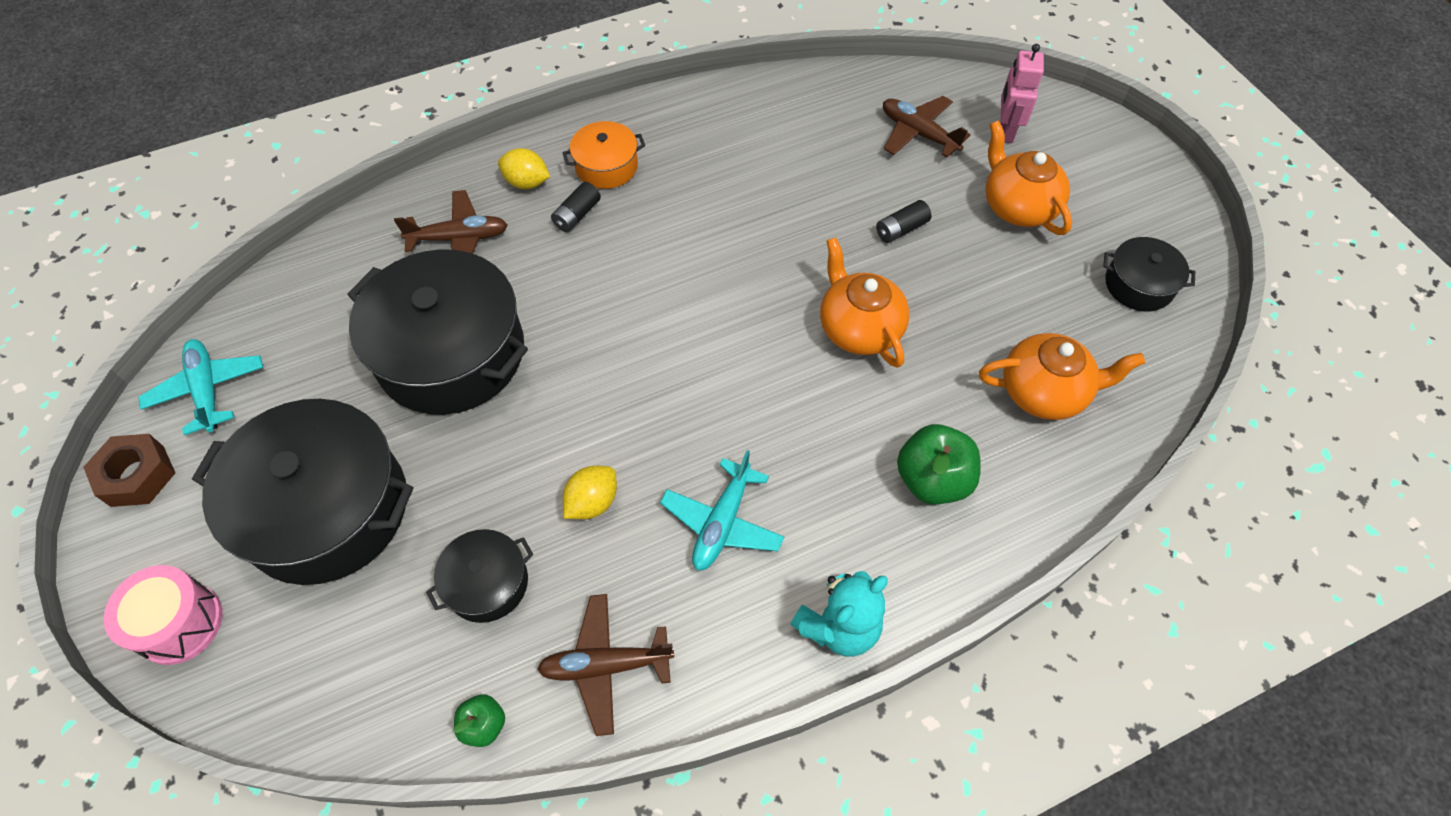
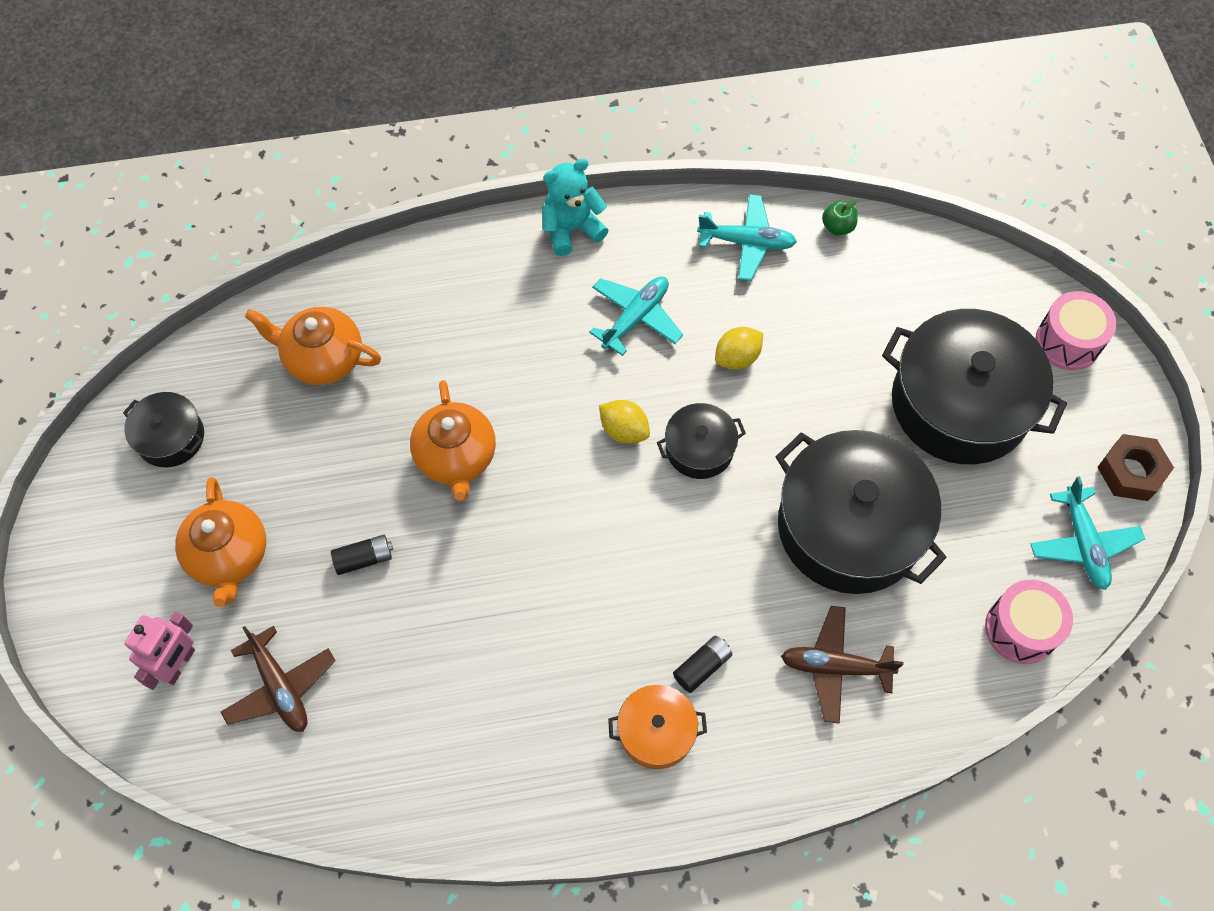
camera: 165 degrees left, 5 degrees up
(284, 302) = (1020, 629): none -> pink drum
(487, 583) = (829, 316): black pot -> black pot (699, 449)
(527, 183) = (752, 730): yellow lemon -> yellow lemon (624, 430)
(606, 665) = (746, 242): brown plane -> turquoise plane
(932, 480) = (455, 310): green apple -> none

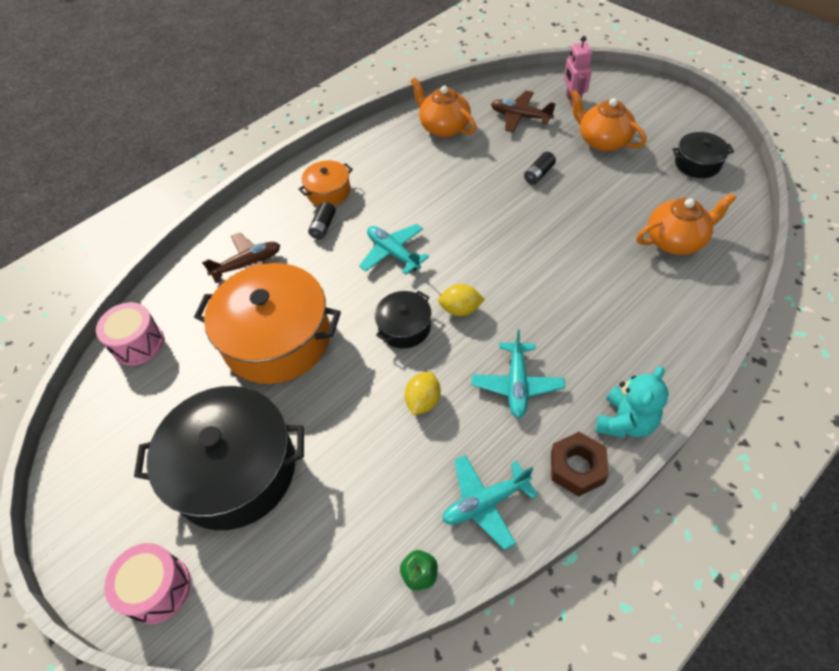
camera: 150 degrees right, 10 degrees down
(456, 458) = (543, 239): orange teapot -> orange teapot (444, 127)
(849, 527) = (277, 339): black pot -> orange pot
(1082, 543) = (106, 420): turquoise plane -> turquoise plane (393, 253)
(1130, 472) = (77, 497): brown nut -> brown nut (577, 467)

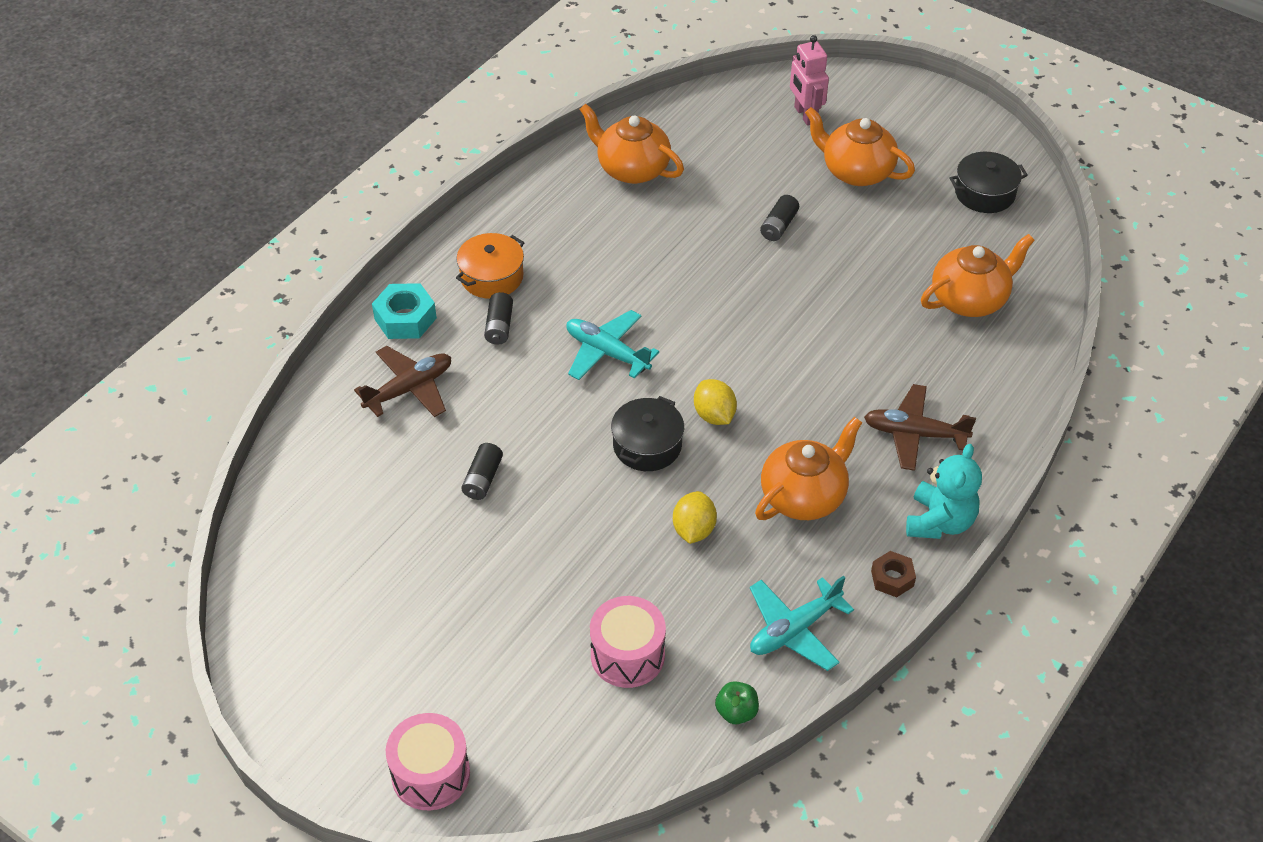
camera: 15 degrees left, 5 degrees down
(138, 343) = (292, 508): pink drum -> pink drum (627, 655)
(235, 470) = (480, 638): black pot -> none
(261, 215) = (405, 318): none -> turquoise nut
(277, 339) = (482, 479): orange pot -> black battery
(460, 309) = (714, 415): yellow lemon -> yellow lemon turned 75 degrees clockwise
(517, 384) = (804, 496): turquoise plane -> orange teapot
(520, 117) = (737, 145): brown plane -> brown plane (914, 434)
(577, 467) = (892, 578): brown nut -> brown nut, size x0.64

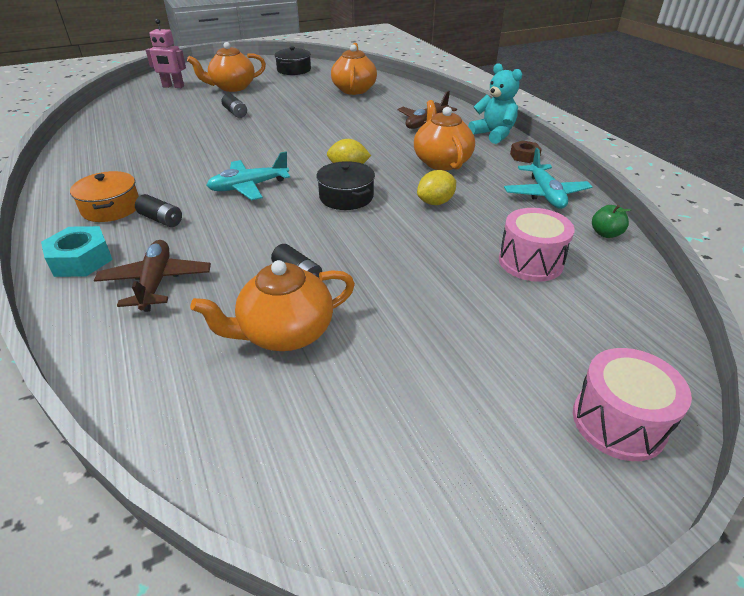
camera: 60 degrees left, 10 degrees down
(632, 169) = (117, 135): orange teapot -> orange teapot (285, 333)
(693, 530) = (435, 202): yellow lemon -> yellow lemon turned 75 degrees counterclockwise

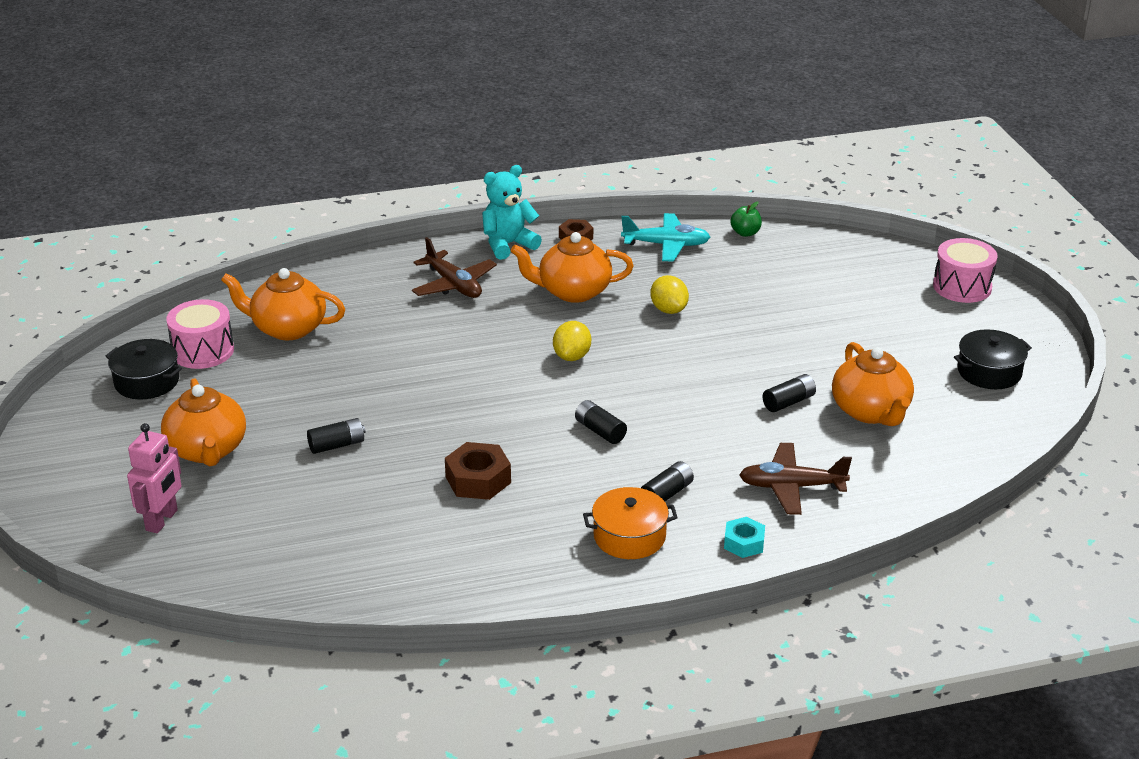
camera: 80 degrees left, 5 degrees down
(81, 260) = (744, 543): turquoise nut -> turquoise nut, size x0.64
(193, 152) = (478, 480): none -> brown nut
(249, 187) = (600, 431): turquoise plane -> black battery
(346, 197) = (643, 363): black pot -> black pot (989, 372)
(530, 261) = (783, 279): pink drum -> pink drum (203, 351)

